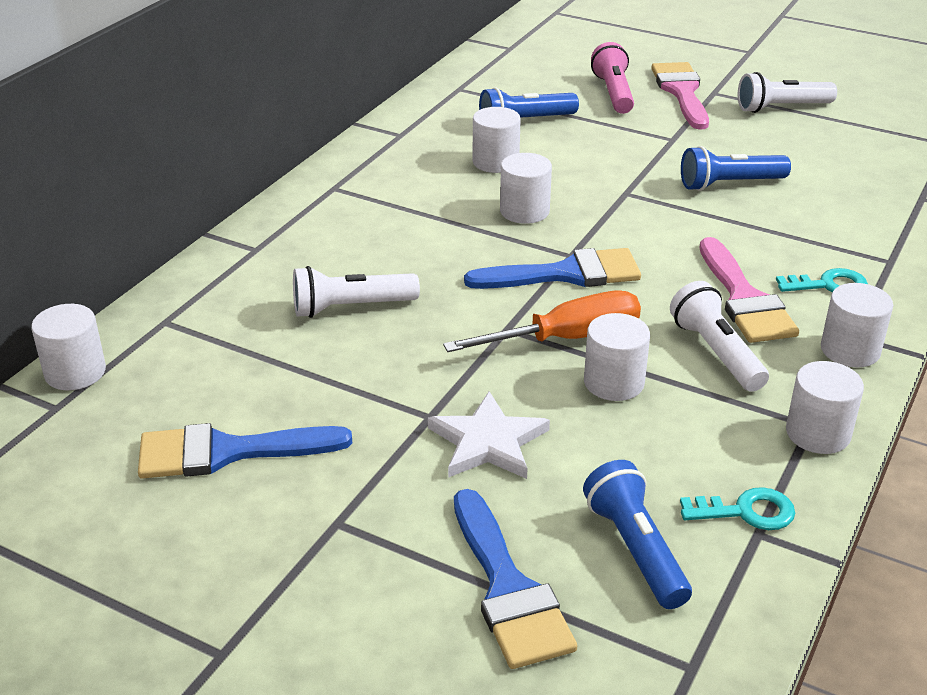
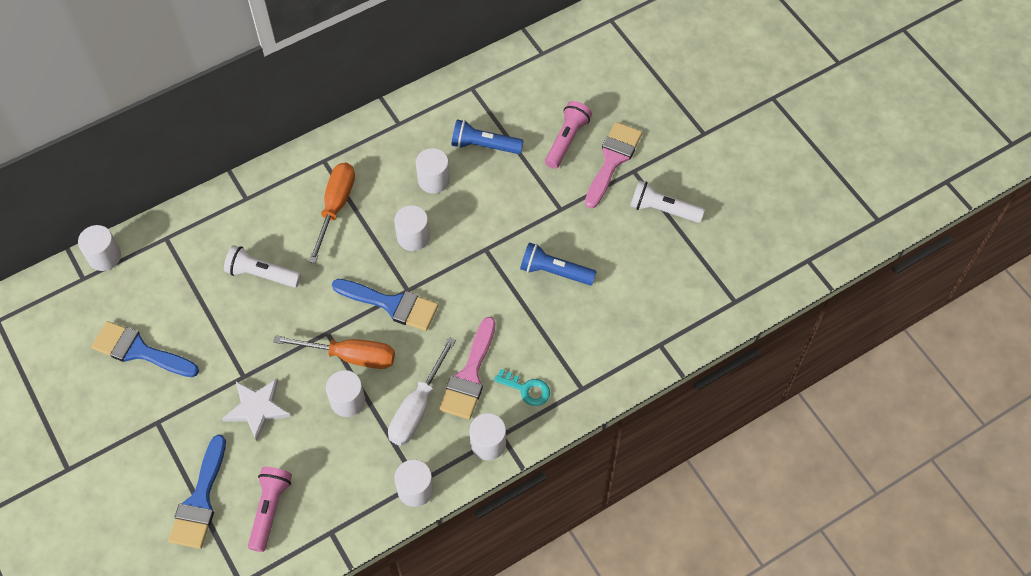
camera: 30 degrees right, 25 degrees up
(392, 218) = (335, 207): none -> orange screwdriver
(636, 549) = (270, 510): blue flashlight -> pink flashlight
(716, 353) = (417, 408): white flashlight -> white screwdriver
(746, 512) = (337, 517): turquoise key -> none

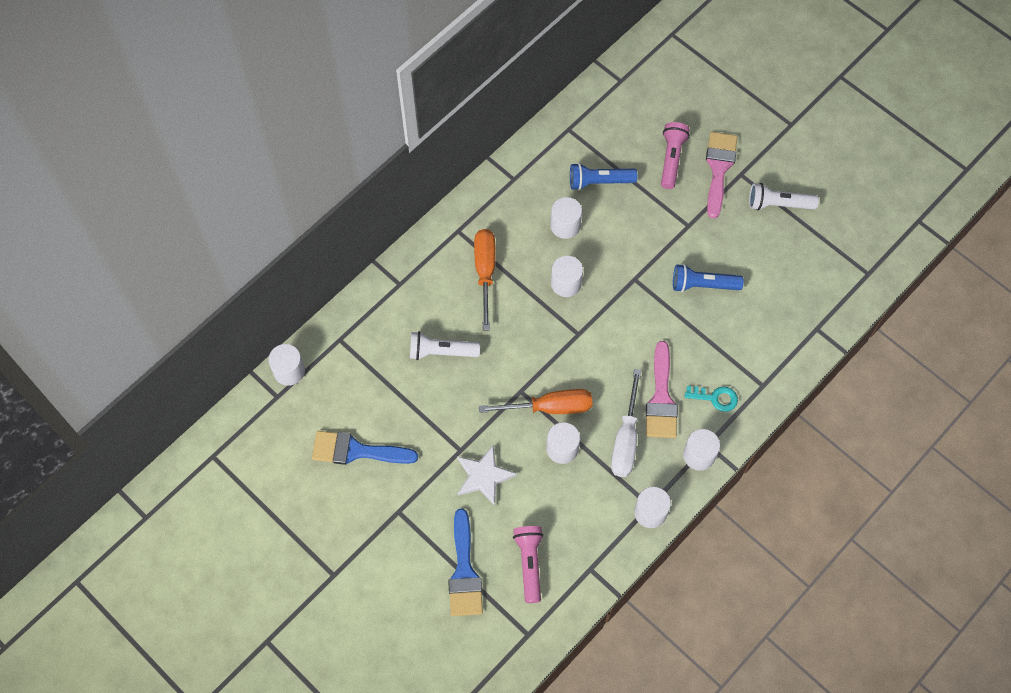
camera: 15 degrees left, 5 degrees up
(392, 304) = (569, 351): blue brush -> none

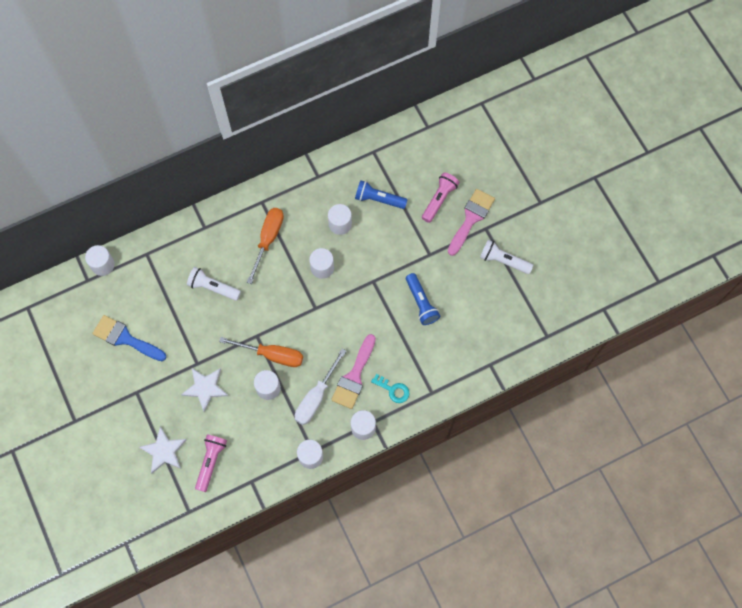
camera: 20 degrees right, 5 degrees up
(464, 571) = (164, 451): blue brush -> white star
(703, 285) = (421, 303): blue flashlight -> blue flashlight turned 135 degrees counterclockwise

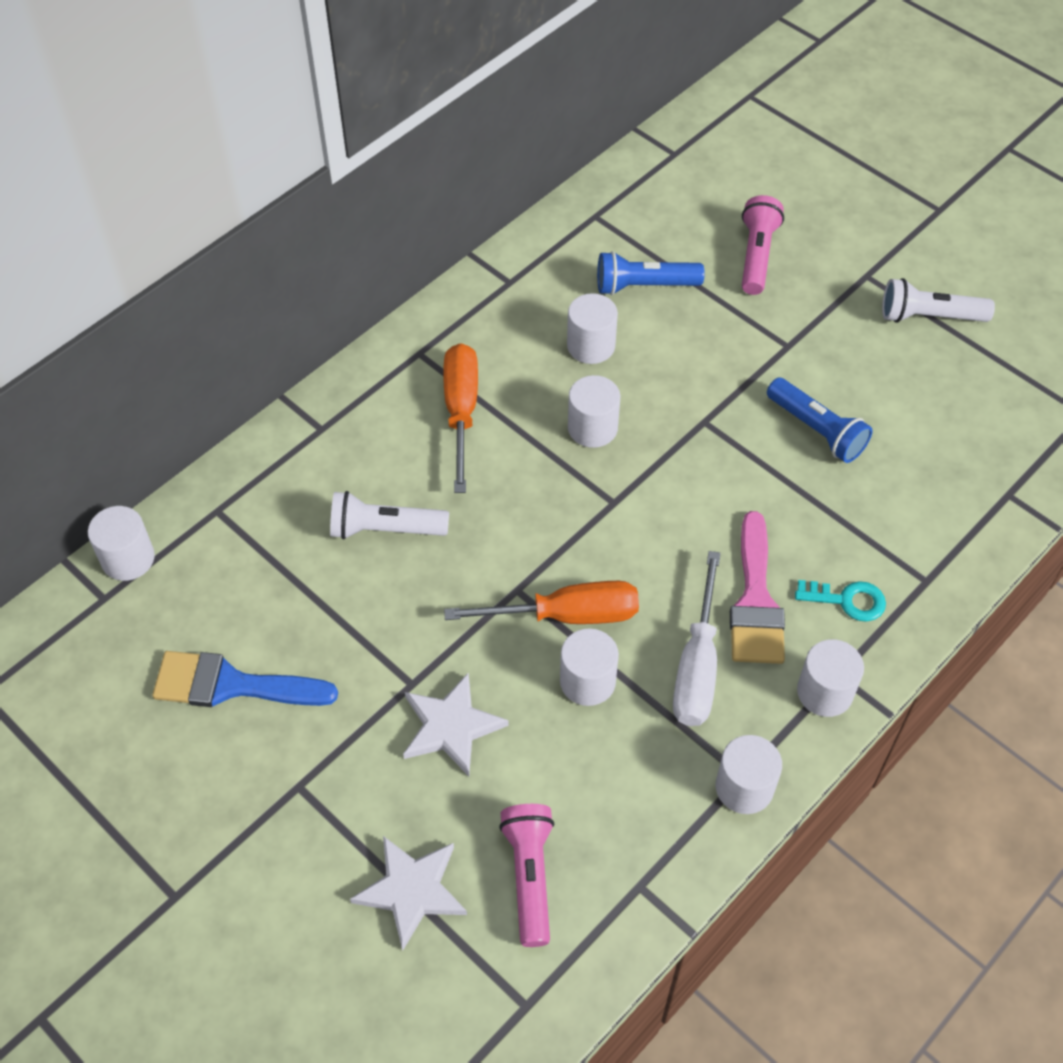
camera: 20 degrees left, 15 degrees down
(471, 218) = (831, 268): pink brush -> none

